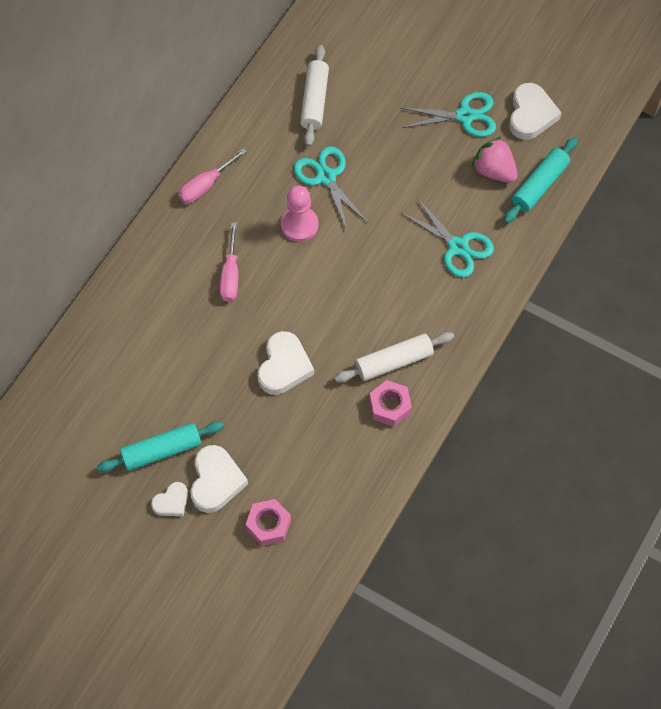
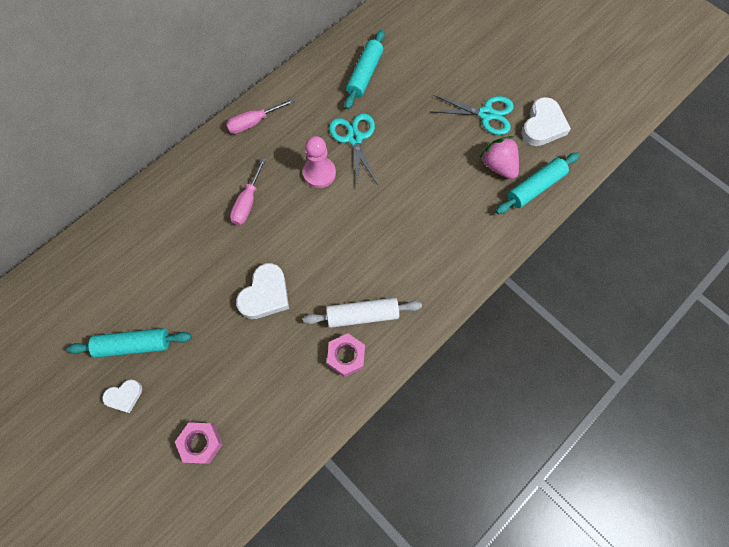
camera: 15 degrees right, 5 degrees up
(216, 481) = (170, 387): white heart -> none
(314, 101) = (364, 74): white rolling pin -> turquoise rolling pin
(458, 247) = (449, 224): turquoise scissors -> none

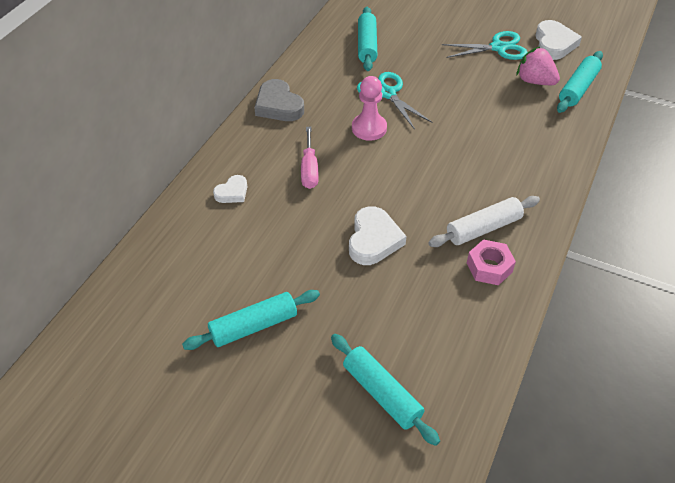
camera: 20 degrees left, 20 degrees down
(124, 396) = (269, 377): white heart -> white heart (232, 192)
(201, 443) = (382, 393): pink nut -> turquoise rolling pin
(254, 122) = (278, 105): pink screwdriver -> grey heart

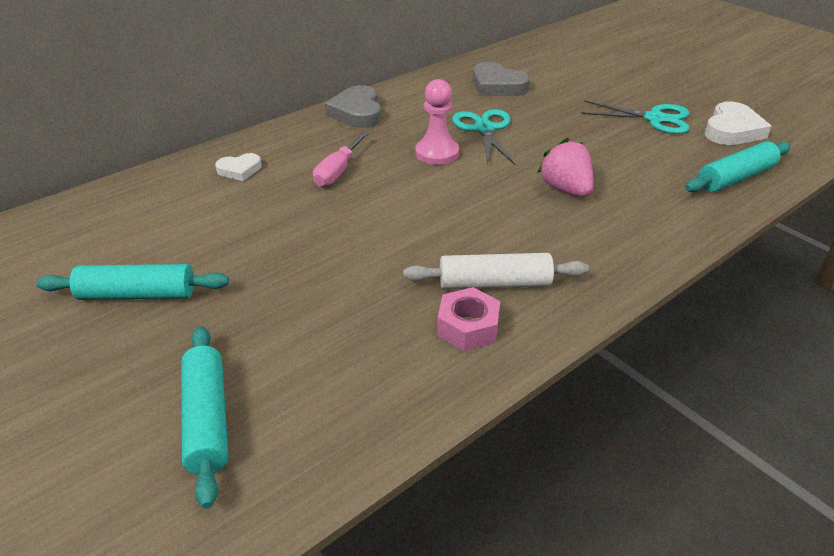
camera: 25 degrees right, 10 degrees down
(367, 45) = (497, 86): turquoise rolling pin -> grey heart
(373, 240) = (348, 254): white heart -> none
(534, 81) = (679, 158): pink strawberry -> pink strawberry (565, 189)

